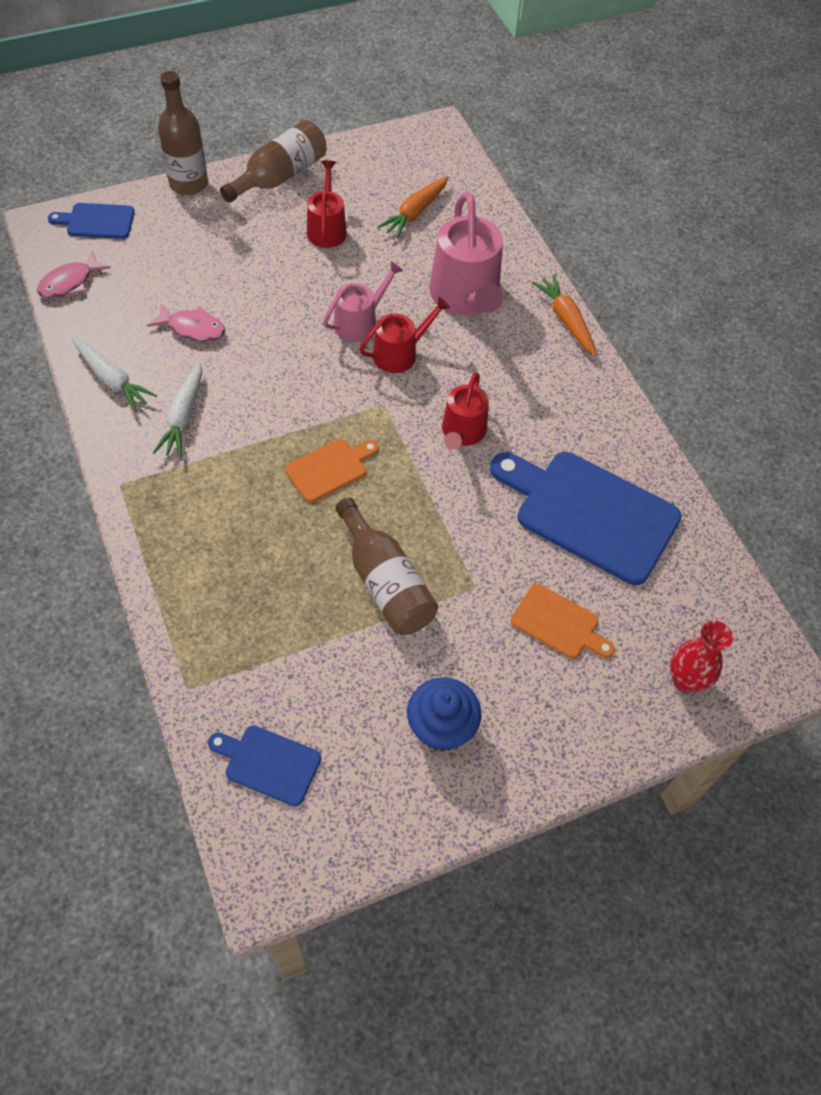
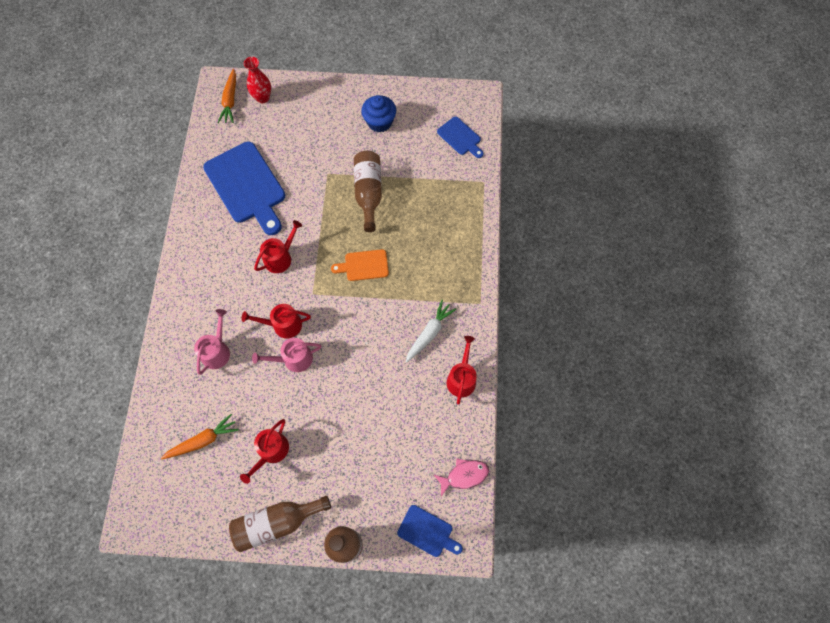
camera: 150 degrees left, 10 degrees up
(112, 380) = (461, 378): white carrot -> red watering can
(193, 328) = (398, 399): pink fish -> none
(466, 297) = (217, 351): pink watering can -> pink watering can, size x0.59
(558, 623) = (300, 142): orange cutting board -> none
(566, 320) = (170, 307): orange carrot -> orange carrot (230, 101)

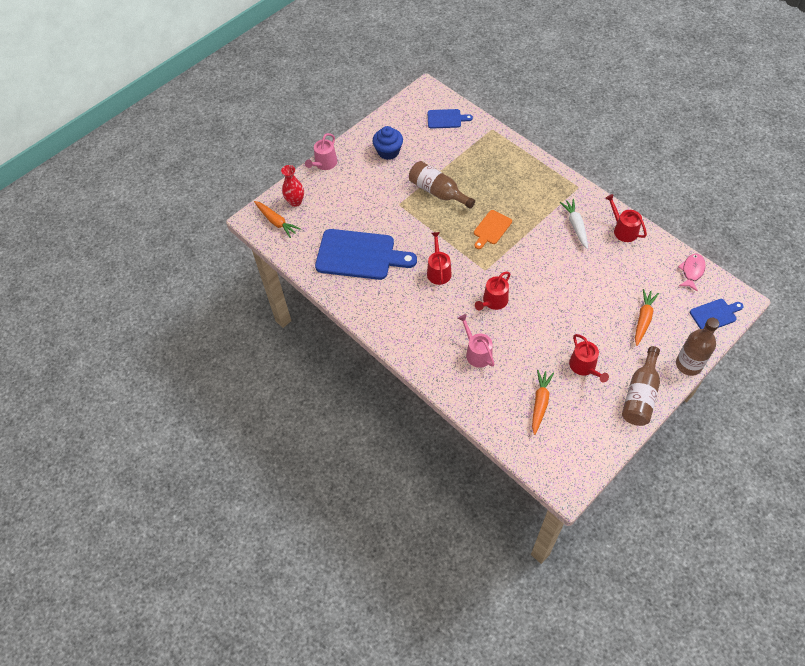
camera: 45 degrees left, 10 degrees down
(294, 359) = (525, 311): pink watering can -> pink watering can (324, 164)
(367, 468) = (643, 319): none -> orange carrot

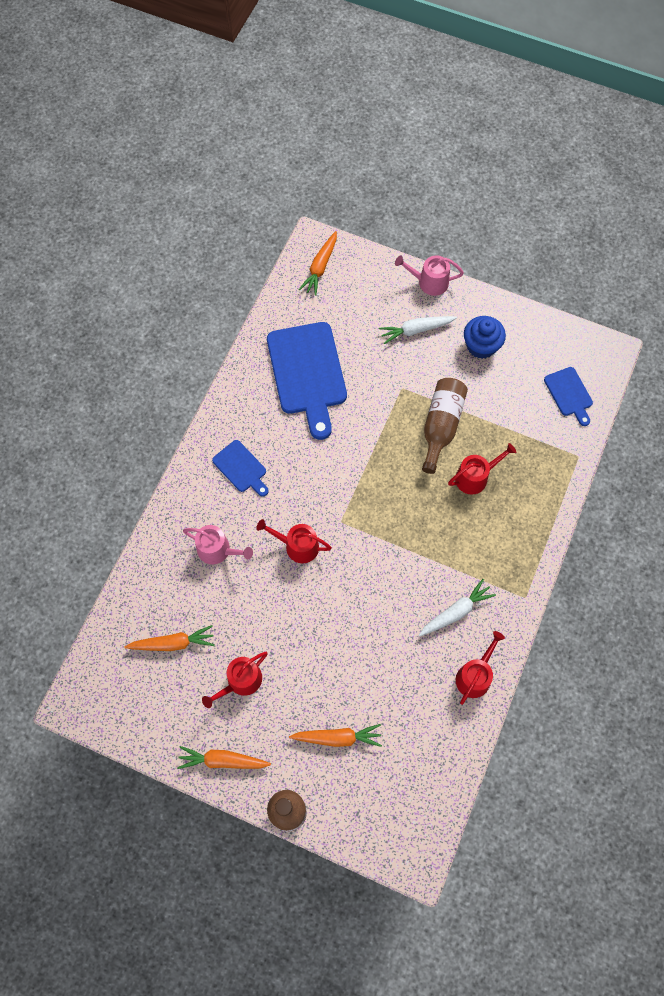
camera: 65 degrees right, 10 degrees up
(295, 202) = (357, 275): red vase -> none
(358, 182) = (416, 330): none -> white carrot
(438, 271) = (318, 468): red watering can -> red watering can (475, 477)
(477, 352) = (217, 550): pink watering can -> pink watering can turned 75 degrees clockwise
(491, 229) = (408, 509): orange cutting board -> none
(640, 395) = (222, 760): brown bottle -> orange carrot
(692, 271) = (441, 785): pink fish -> none
(715, 315) = (380, 831): blue cutting board -> blue cutting board (241, 468)

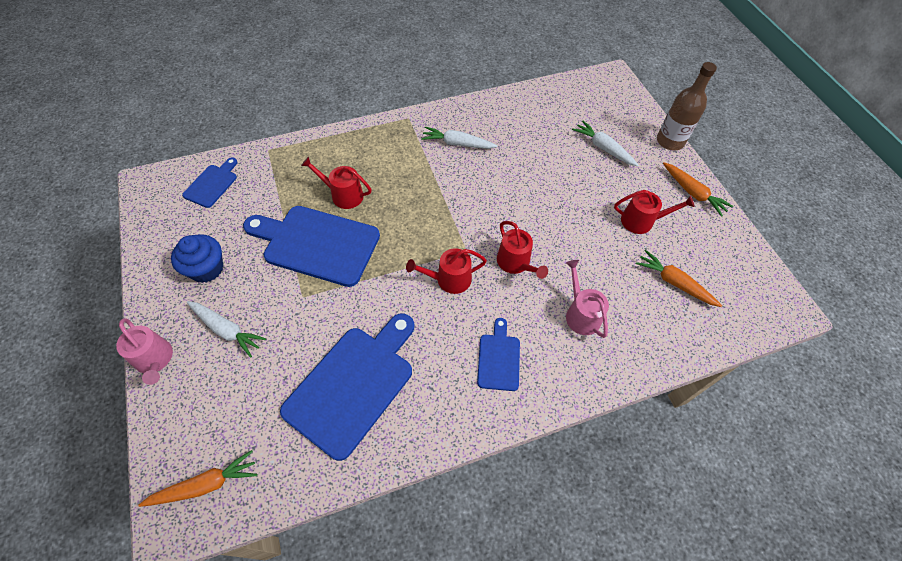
camera: 135 degrees left, 10 degrees down
(337, 737) = (603, 148): orange carrot -> white carrot
(441, 426) = (317, 244): brown bottle -> blue cutting board
(475, 676) = (486, 111): red watering can -> red watering can (449, 279)

